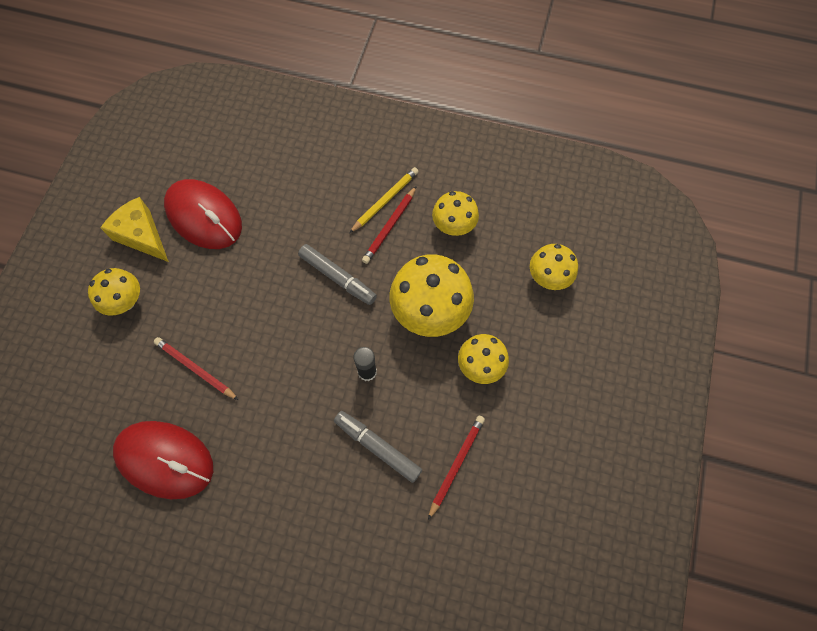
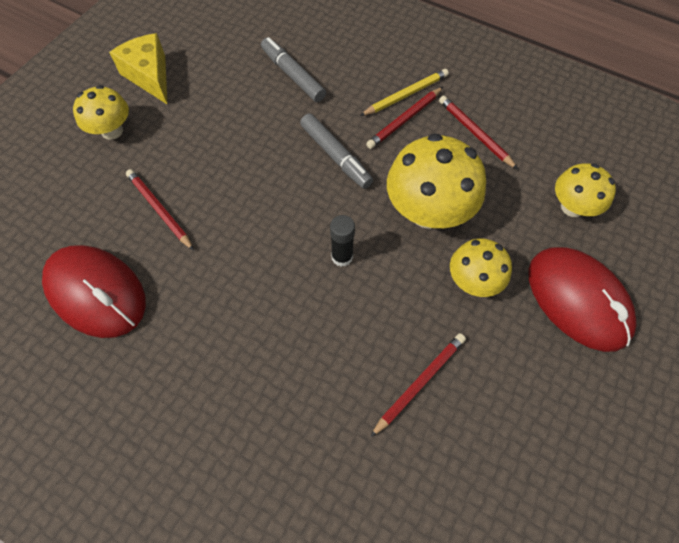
camera: 15 degrees right, 5 degrees down
(204, 216) = (216, 72): red mouse -> red mouse (577, 300)
(378, 447) = (332, 340): grey marker -> grey marker (293, 75)
(454, 226) = (474, 133): yellow mushroom -> red pencil

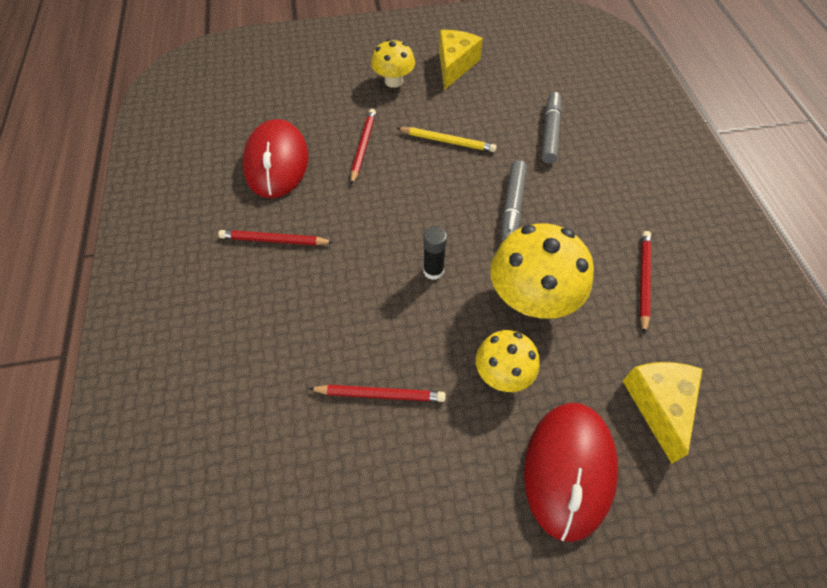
camera: 50 degrees right, 5 degrees down
(404, 120) = (596, 225): red pencil -> red pencil (274, 240)
(406, 95) = (621, 209): yellow pencil -> yellow pencil (448, 141)
(572, 207) = (659, 405): yellow mushroom -> yellow cheese

